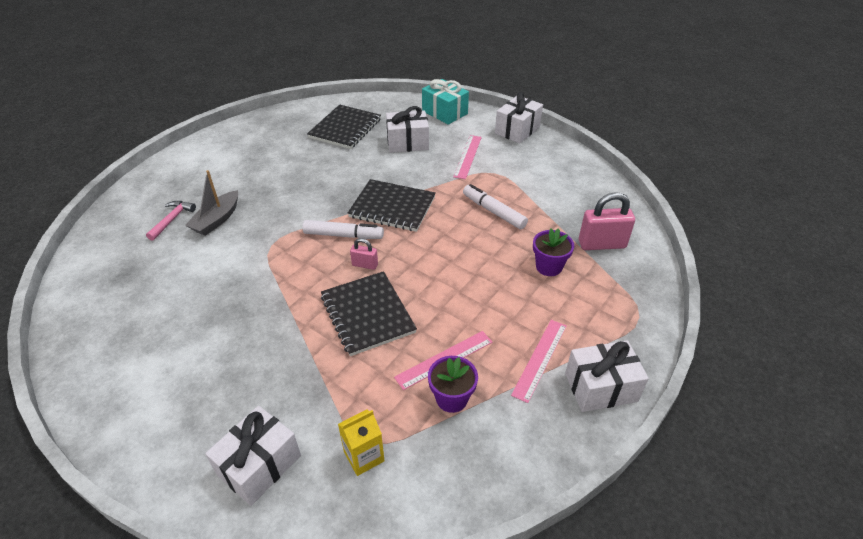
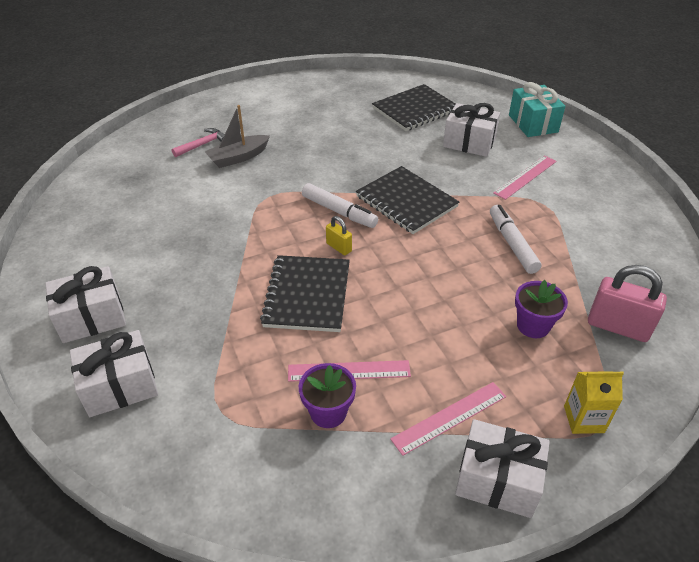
camera: 30 degrees right, 0 degrees up
(364, 456) = (208, 424): yellow carton -> yellow carton (583, 419)
(365, 265) = (339, 247): pink padlock -> yellow padlock
(517, 130) = (605, 167): white gift -> white gift (92, 318)

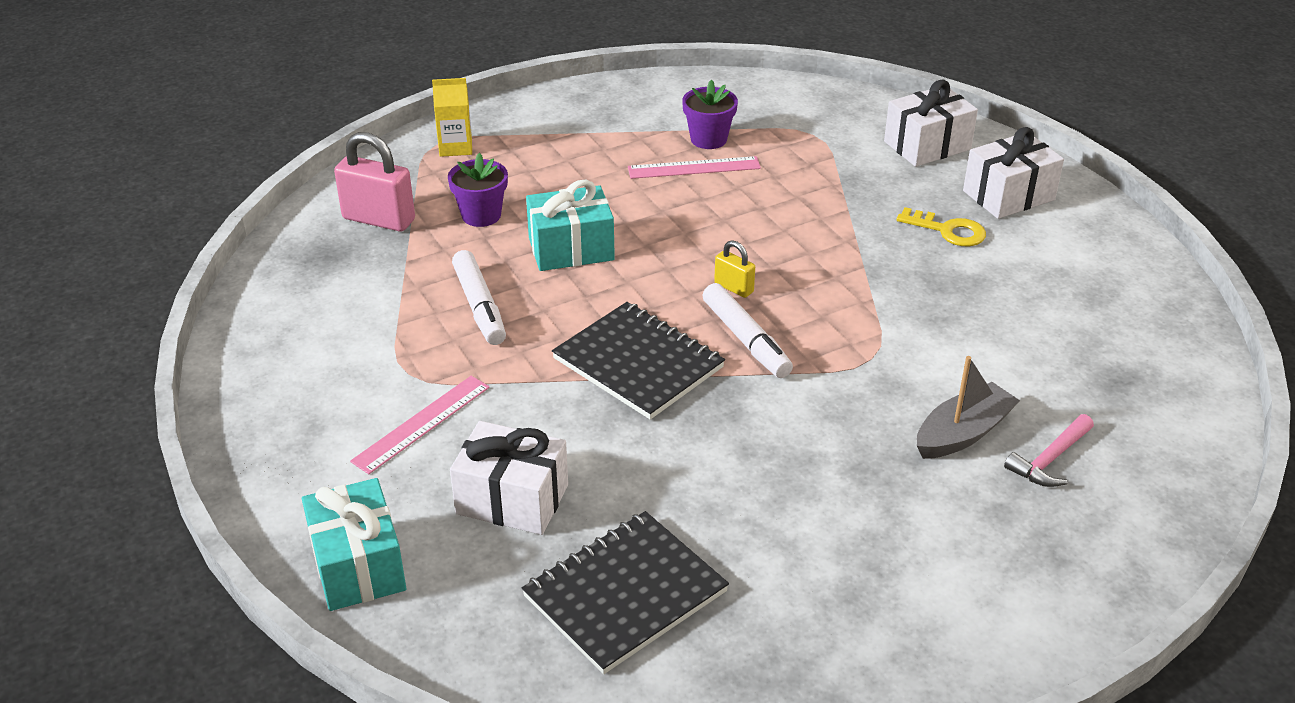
camera: 175 degrees right, 5 degrees down
(164, 286) = (948, 230): none -> yellow key
(307, 295) = (760, 230): black notebook -> none
(339, 212) = (746, 340): white marker -> white marker turned 150 degrees counterclockwise
(449, 417) = (588, 142): pink ruler -> none
(454, 287) = (571, 249): none -> turquoise gift
(497, 480) = (549, 109): white gift -> none

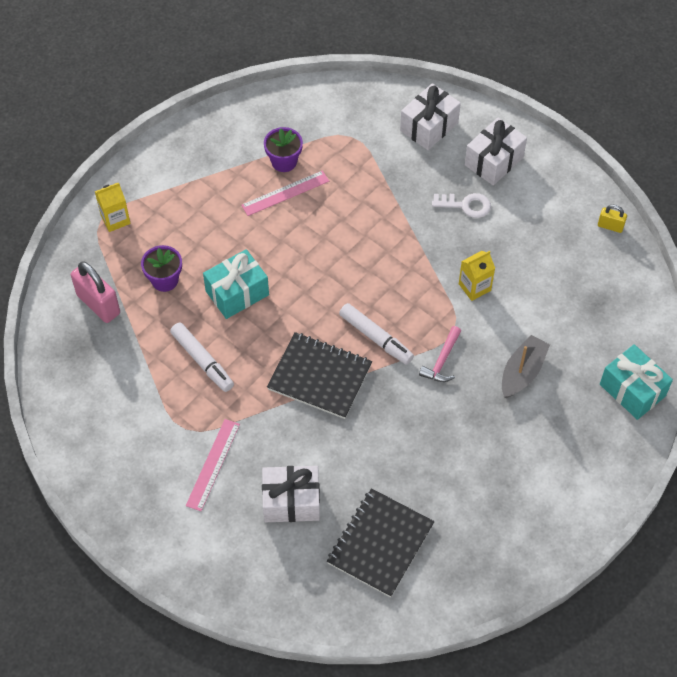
camera: 20 degrees left, 20 degrees up
(358, 566) = (228, 574): turquoise gift -> turquoise gift (632, 390)
(379, 219) = (98, 304): pink padlock -> pink padlock turned 45 degrees clockwise
(734, 288) = (352, 296): yellow padlock -> yellow padlock (610, 226)
(924, 318) = (474, 287): none -> yellow carton
(948, 230) = (466, 205): yellow key -> white key
(1049, 459) = (574, 376): pink hammer -> pink hammer (442, 361)

